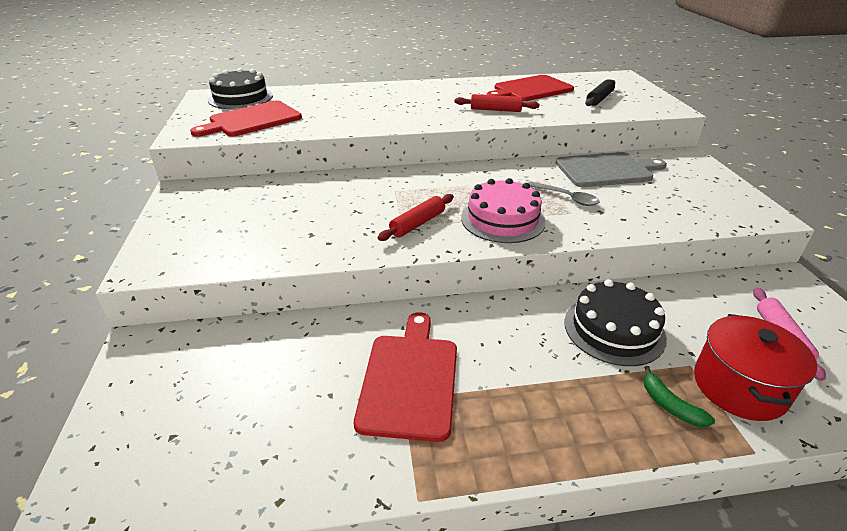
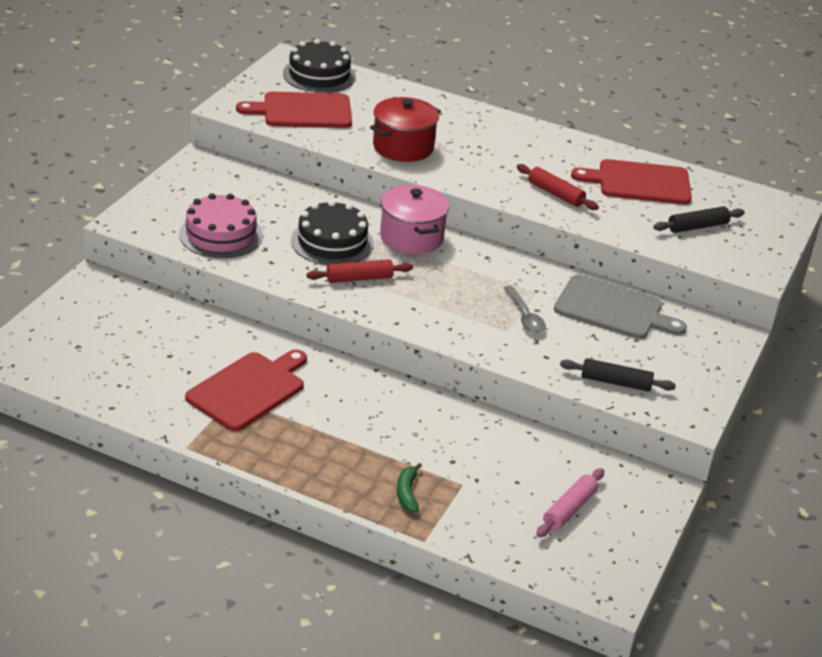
camera: 30 degrees right, 0 degrees up
(417, 179) = (411, 237): none -> pink pot
(503, 219) = (436, 307): pink cake -> pink cake (221, 234)
(614, 329) = (440, 437): black cake -> black cake (332, 242)
(689, 215) = (616, 382): none -> black rolling pin
(739, 387) = (476, 512): red pot -> red pot (403, 147)

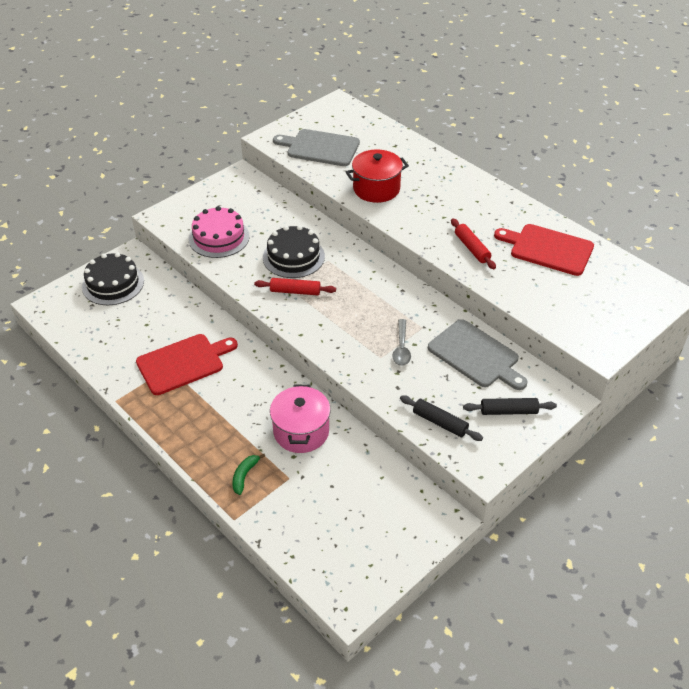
camera: 25 degrees right, 10 degrees up
(302, 111) = (320, 148): red cutting board -> grey cutting board
(319, 75) = (350, 119): black cake -> black cake (113, 284)
(411, 237) = (354, 263): pink pot -> pink pot (301, 431)
(569, 509) = (358, 520): pink rolling pin -> none
(697, 227) = (574, 298): black rolling pin -> black rolling pin (508, 411)

